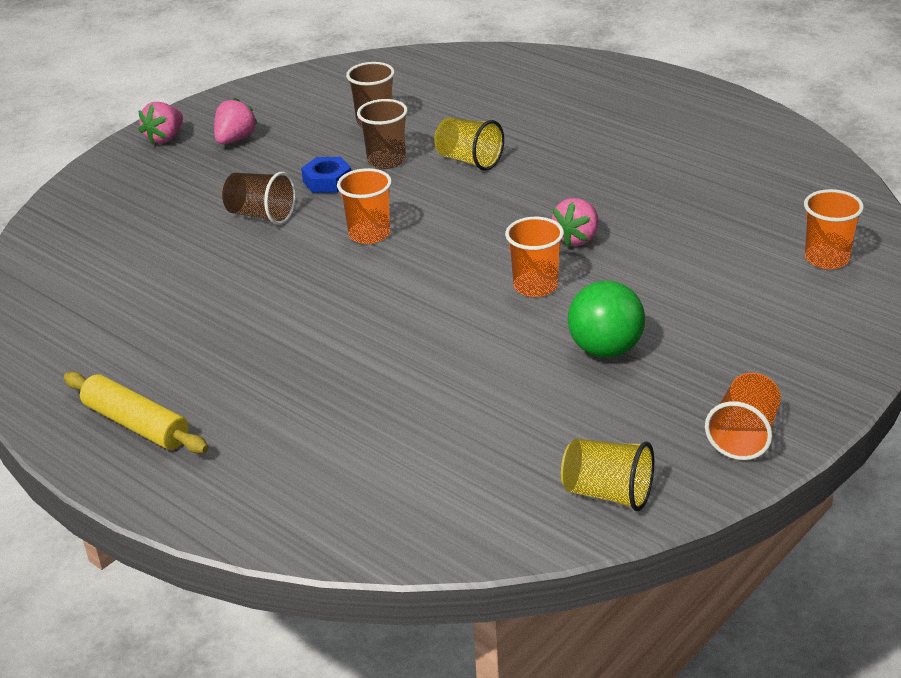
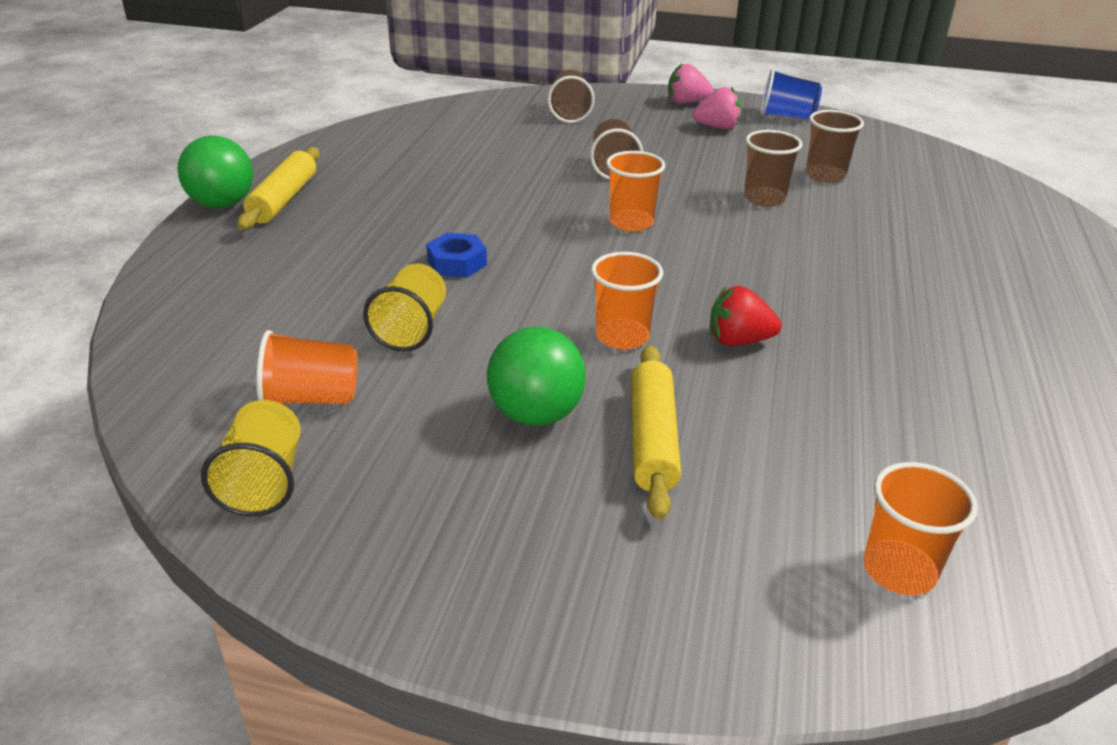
camera: 60 degrees right, 0 degrees up
(107, 469) = (222, 204): none -> green ball
(116, 207) = (570, 113): none -> brown cup
(249, 99) = (786, 116): none -> blue cup
(327, 181) = (697, 181): blue nut -> blue nut (457, 263)
(469, 160) = (816, 239): yellow cup -> yellow cup (411, 329)
(577, 238) = (738, 341): pink strawberry -> red strawberry
(664, 308) = (653, 440): none -> yellow rolling pin
(744, 435) = (420, 575): orange cup -> orange cup (311, 398)

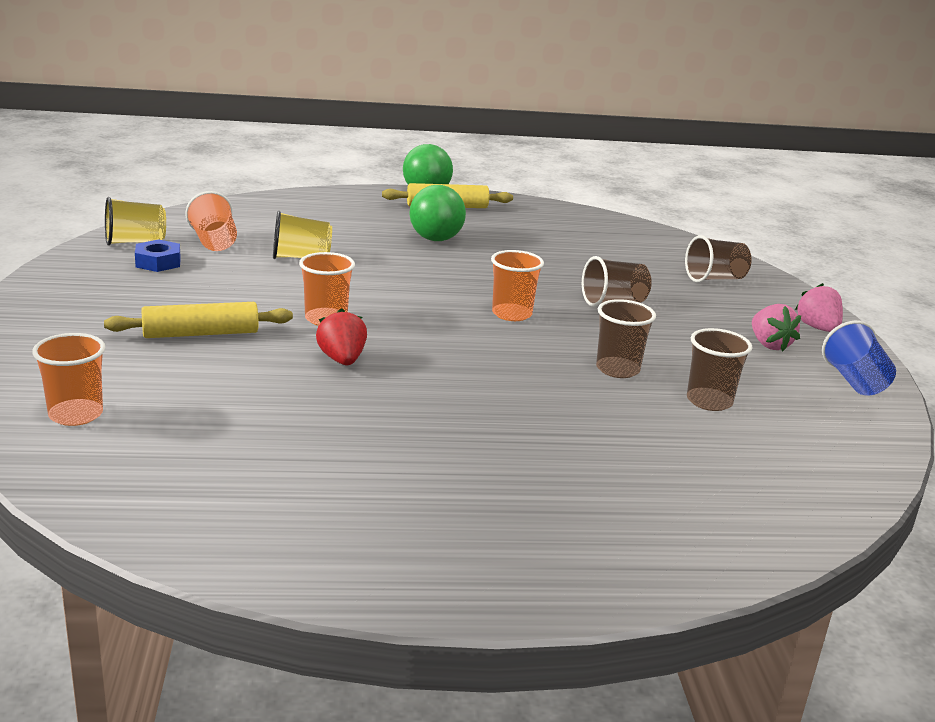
camera: 70 degrees right, 10 degrees down
(457, 263) = (396, 261): blue nut -> blue nut (158, 262)
(536, 414) = (218, 298): green ball -> green ball (436, 239)

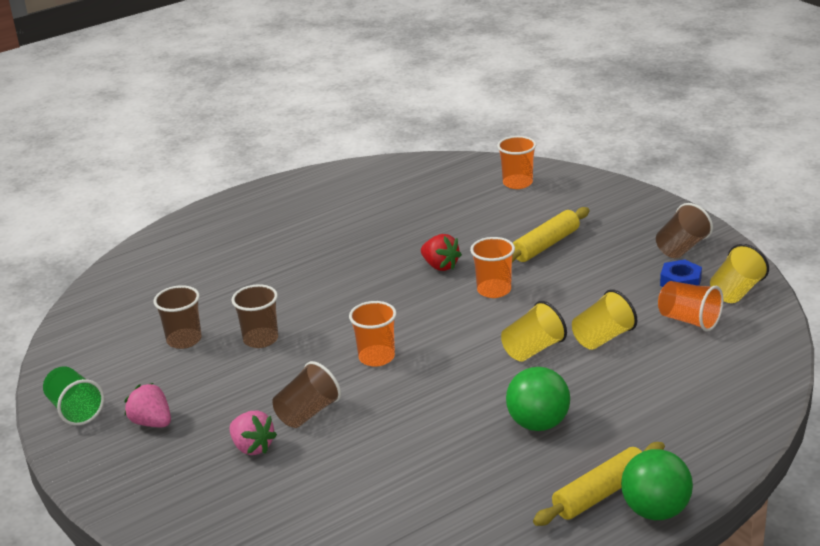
camera: 155 degrees right, 5 degrees up
(368, 271) = (533, 349): none -> yellow cup
(715, 279) = (230, 504): brown cup -> brown cup (682, 248)
(817, 328) = (110, 469): pink strawberry -> pink strawberry (252, 447)
(854, 381) = (75, 410): blue cup -> green cup

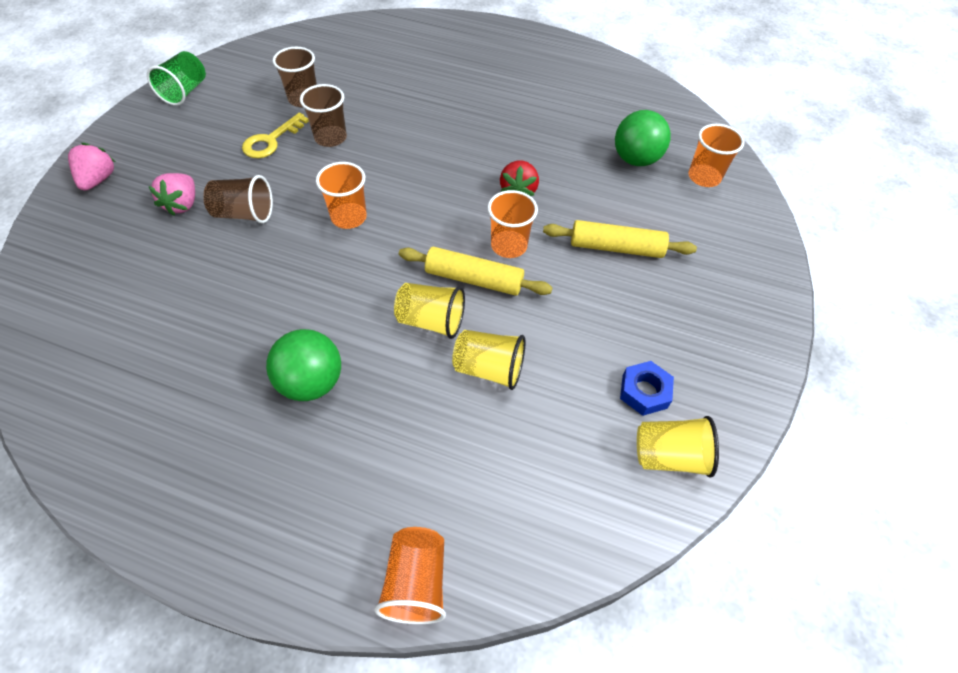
camera: 50 degrees right, 25 degrees up
(152, 423) = (188, 136): pink strawberry -> pink strawberry (98, 180)
(223, 374) = (271, 140): none -> yellow key
(600, 493) = (220, 490): yellow rolling pin -> yellow rolling pin (474, 279)
(655, 511) = (210, 558): green ball -> green ball (635, 159)
(682, 248) = (711, 363): brown cup -> none
(689, 320) = (576, 433): orange cup -> orange cup (416, 582)

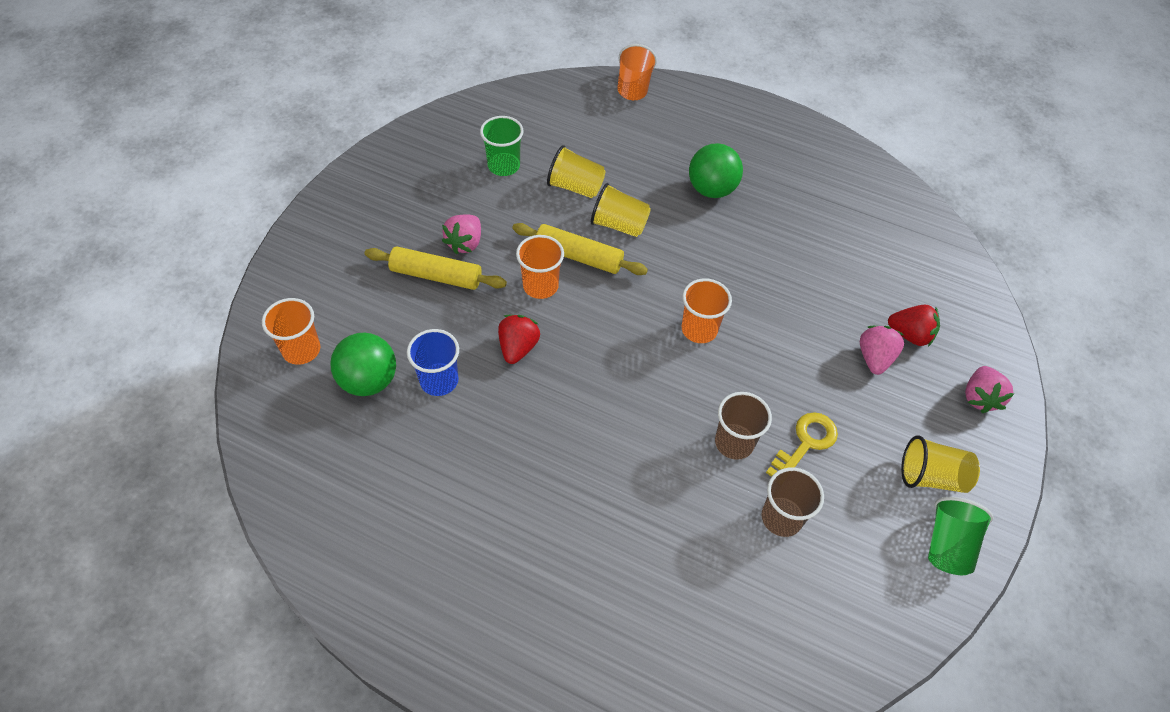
camera: 175 degrees left, 0 degrees up
(135, 227) = (910, 335): none -> red strawberry
(244, 214) = (806, 342): brown cup -> none
(578, 163) = (439, 380): none -> blue cup
(587, 392) = (504, 166): none -> green cup
(599, 284) = (465, 243): none -> pink strawberry
(644, 392) = (460, 163): blue nut -> none
(669, 456) = (459, 126): yellow cup -> yellow cup (931, 476)

